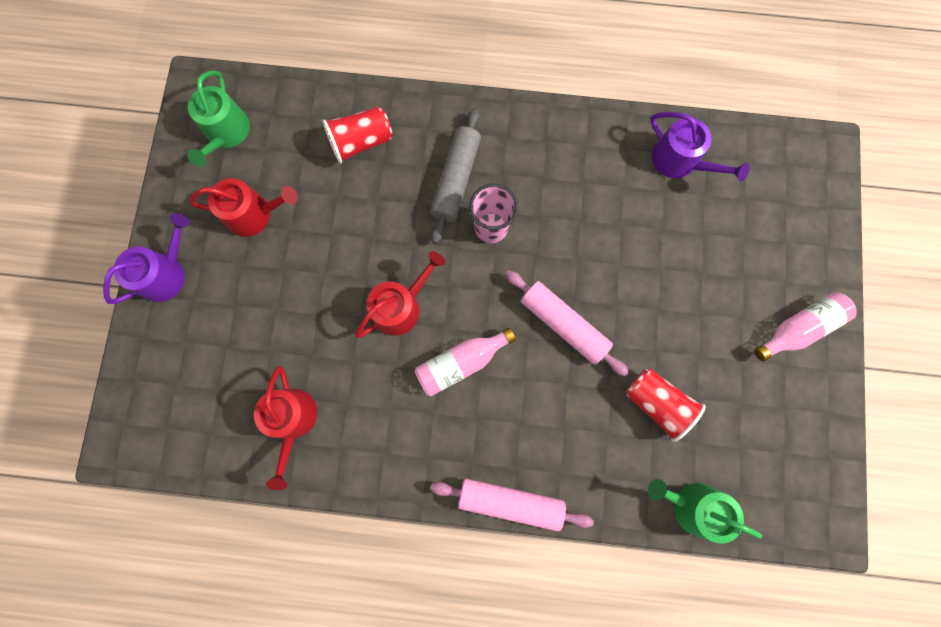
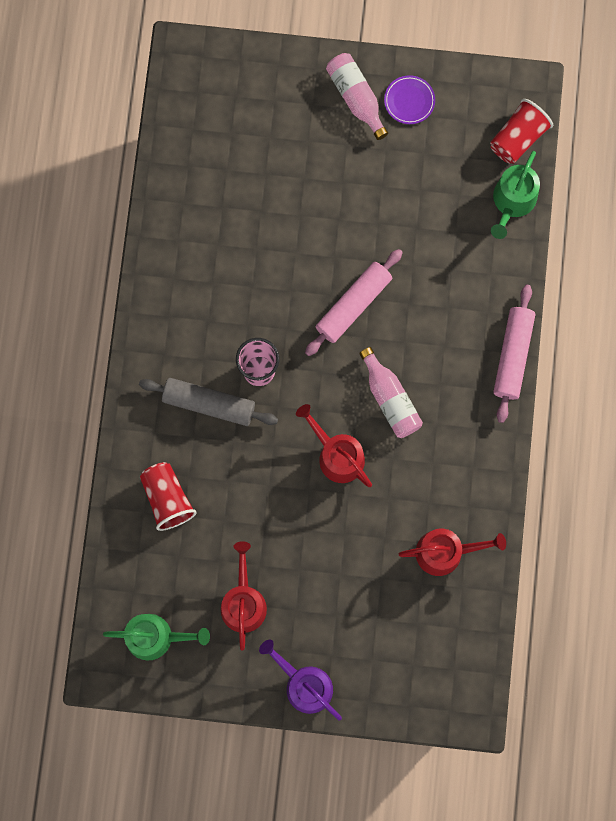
camera: 90 degrees left, 0 degrees up
(656, 403) = (424, 226): red cup -> red cup (518, 138)
(679, 161) = (192, 190): purple watering can -> none
(801, 387) = (409, 101): none -> purple plate

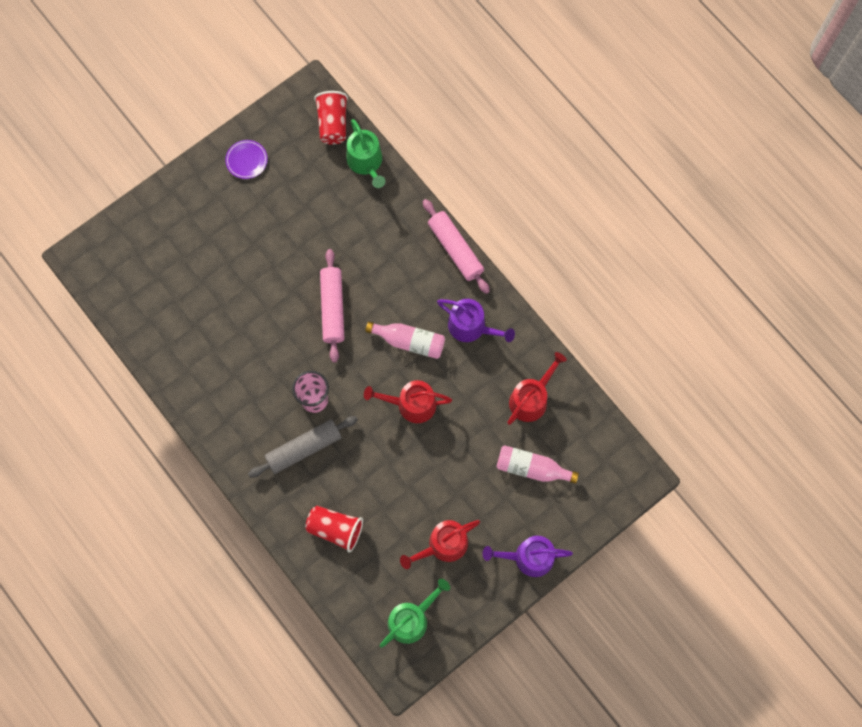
camera: 45 degrees left, 5 degrees down
(243, 602) = (443, 545): red watering can -> red watering can turned 75 degrees counterclockwise
(356, 98) = (213, 187): pink bottle -> pink bottle (532, 468)
(457, 438) = (471, 327): none -> purple watering can

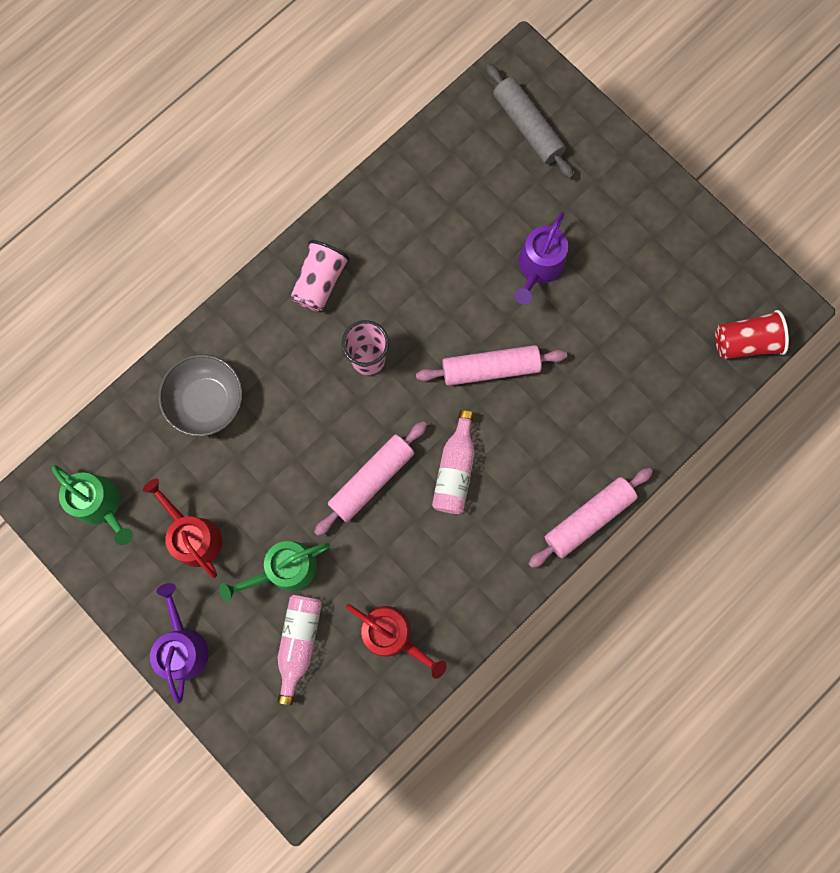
camera: 85 degrees right, 5 degrees up
(246, 160) = (678, 240): purple plate -> none
(246, 433) = (320, 282): none -> pink cup
(304, 449) = (305, 353): grey rolling pin -> grey rolling pin (527, 127)
(335, 529) = (207, 401): red cup -> grey bowl
(366, 162) = (697, 390): green watering can -> green watering can (285, 569)
(411, 404) = (372, 480): red watering can -> pink rolling pin
(471, 327) = (483, 548): purple watering can -> purple watering can (539, 267)

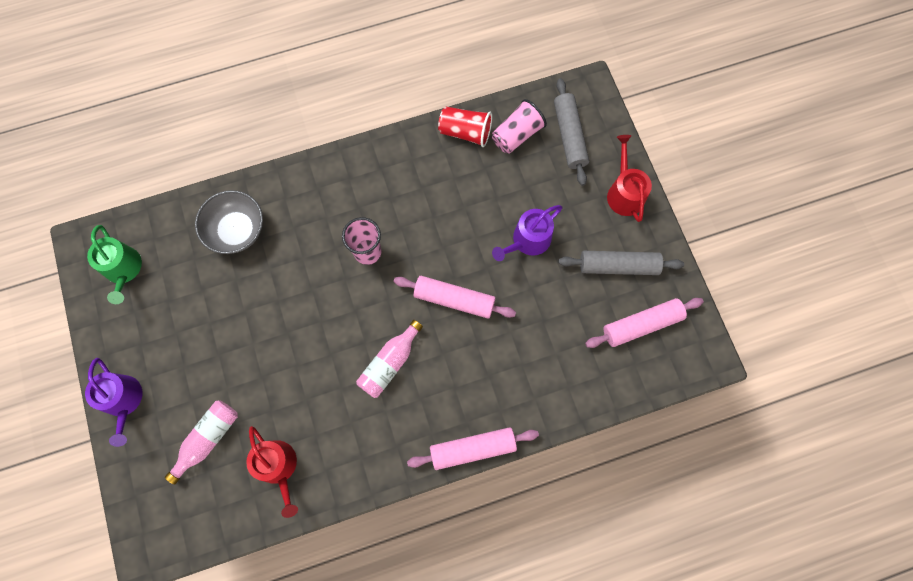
camera: 25 degrees right, 5 degrees down
(182, 646) = (124, 401): purple watering can -> purple watering can turned 135 degrees clockwise
(193, 536) = (175, 323): red watering can -> red watering can (624, 193)
(285, 569) = (227, 379): green watering can -> none
(320, 282) = (361, 181): pink cup -> pink cup (517, 135)
(372, 480) = (324, 342): pink rolling pin -> pink rolling pin (641, 325)
(649, 252) = (618, 266): none -> grey rolling pin
(745, 342) = (662, 368): red cup -> red cup (465, 132)

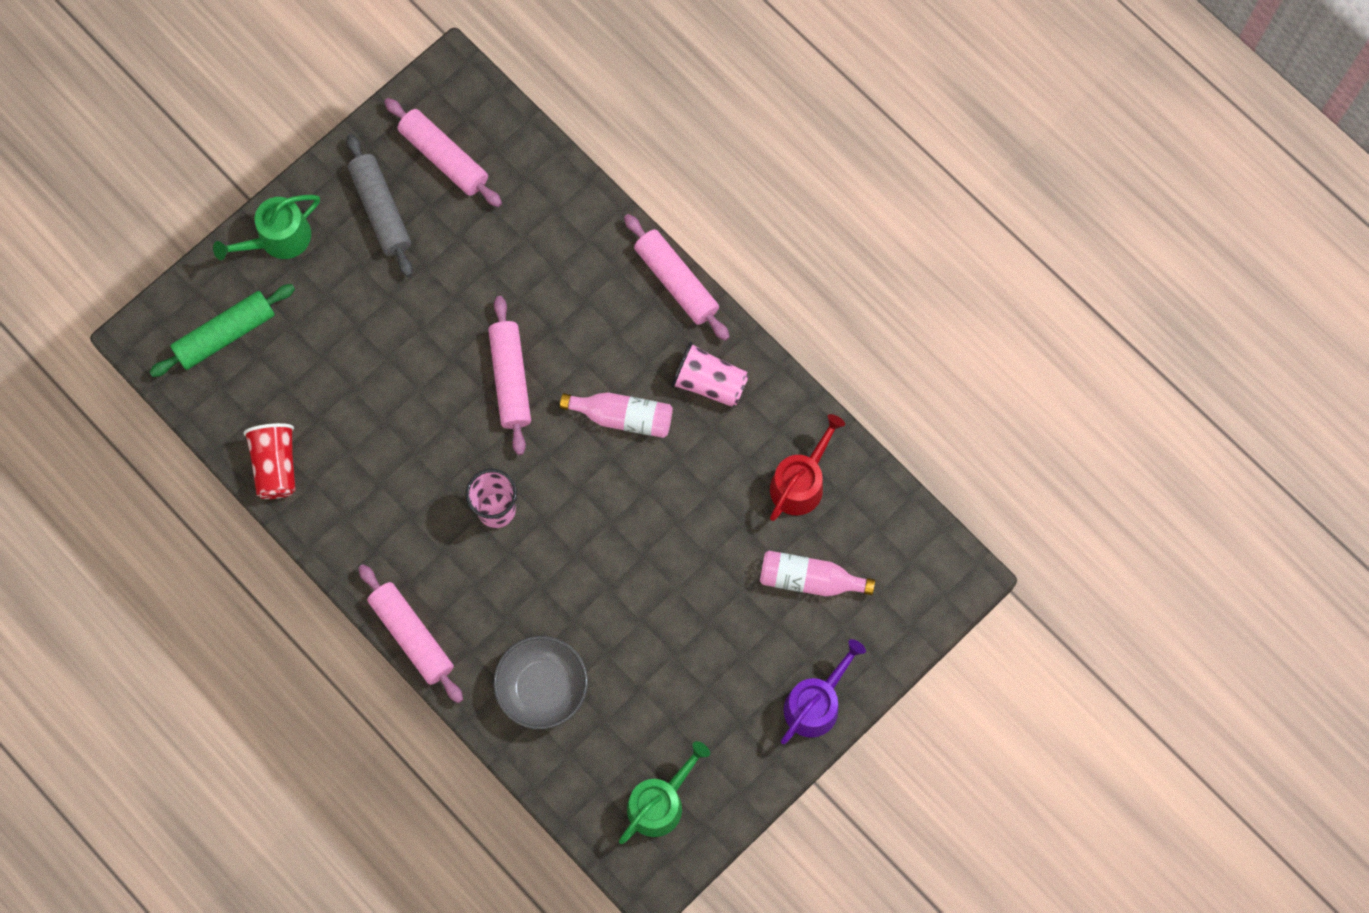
camera: 115 degrees left, 0 degrees up
(313, 168) = (412, 636): none -> pink rolling pin
(517, 135) = (252, 400): pink cup -> pink cup (709, 383)
(528, 240) = (394, 326): purple watering can -> none
(569, 136) = (225, 335): grey rolling pin -> green rolling pin
(624, 193) = (279, 239): red watering can -> green watering can

